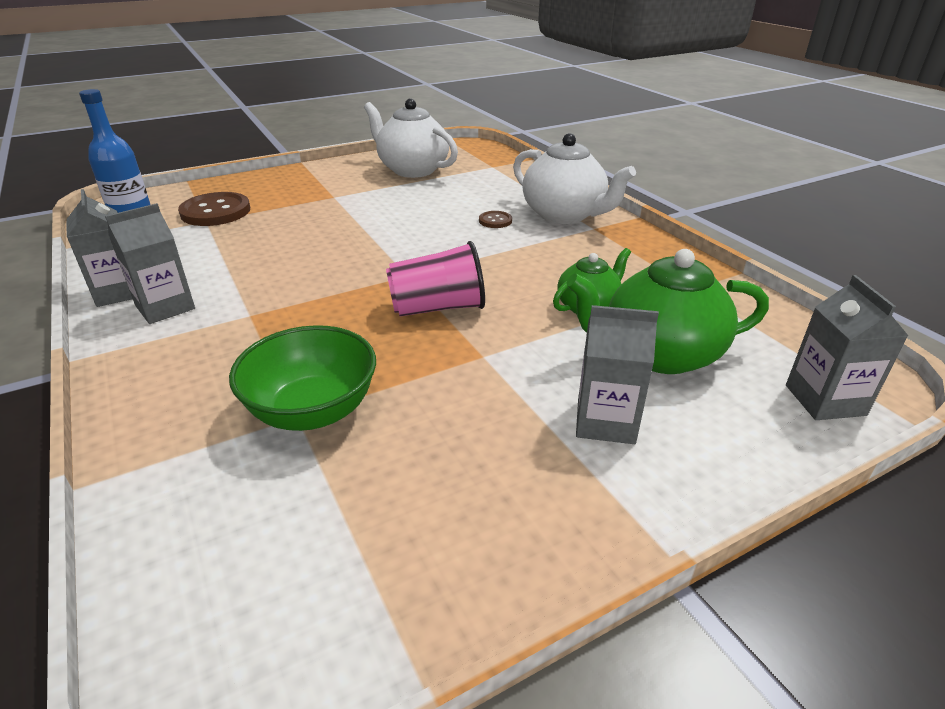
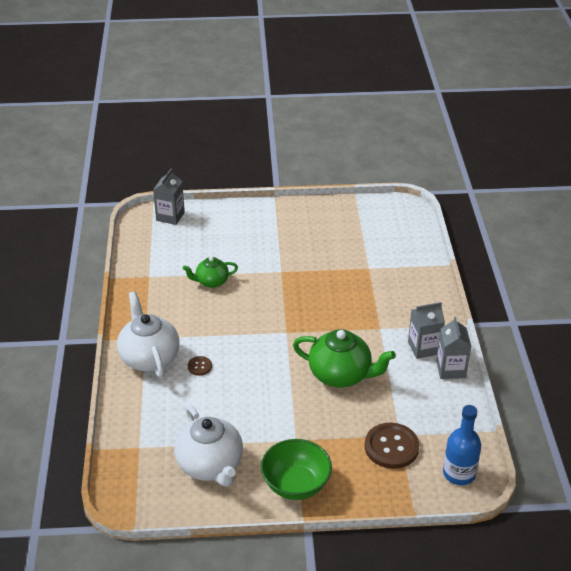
camera: 155 degrees left, 5 degrees up
(313, 410) = (362, 268): green bowl -> green bowl (296, 484)
(437, 308) = (284, 303): pink cup -> none
(605, 421) = (256, 233): grey carton -> none
(659, 354) = (207, 250): green teapot -> green teapot (341, 375)

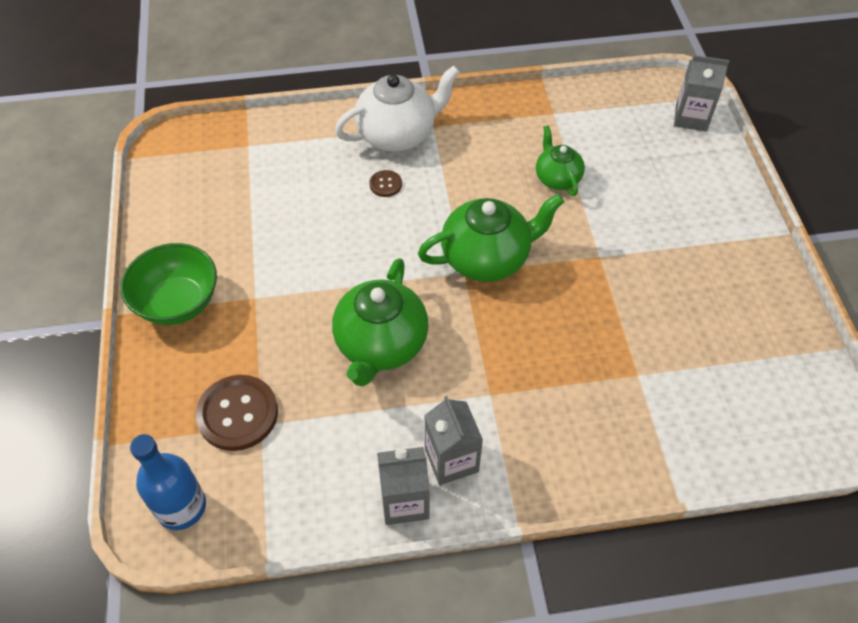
camera: 85 degrees right, 15 degrees up
(210, 465) = (215, 213): white teapot -> none
(275, 320) = (487, 258): none -> green teapot

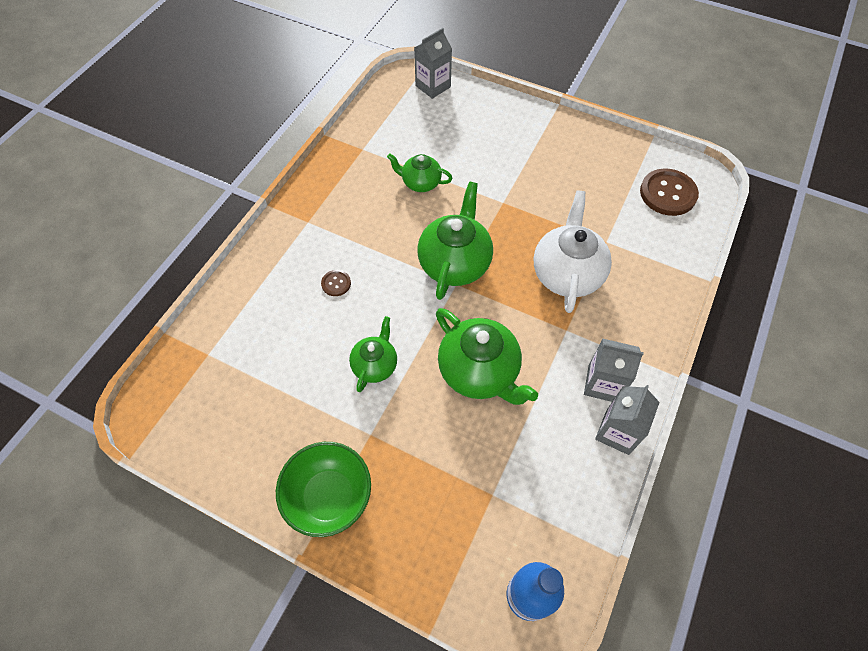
camera: 55 degrees left, 5 degrees up
(237, 414) = (471, 506): brown button -> brown button (668, 193)
(325, 261) = (375, 365): none -> green teapot
(398, 134) = (295, 247): white teapot -> white teapot (566, 274)

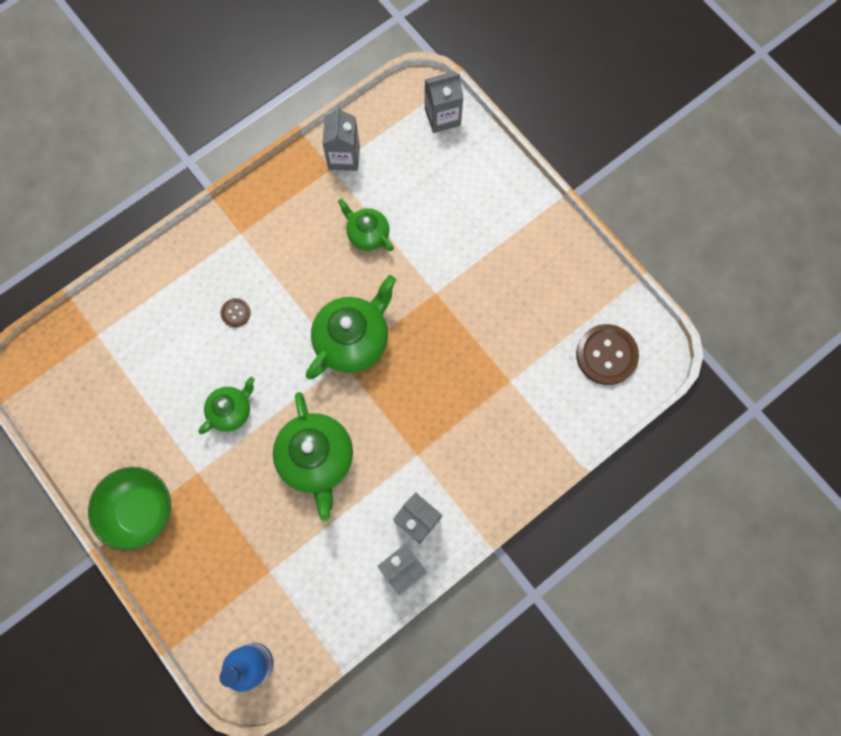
camera: 25 degrees right, 15 degrees up
(368, 138) = (344, 157): none -> grey carton
(566, 274) = (451, 398): white teapot -> none

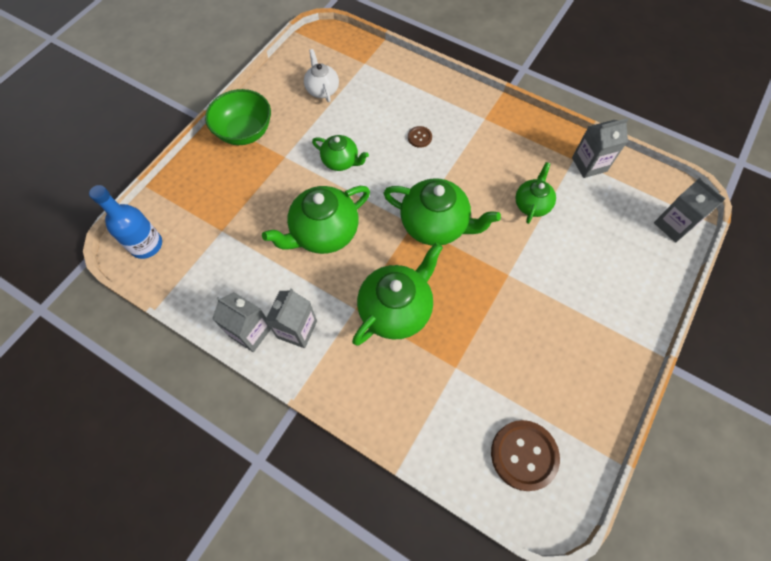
camera: 70 degrees right, 10 degrees down
(116, 399) = (322, 89): none -> white teapot
(432, 415) = (396, 309): none -> green teapot

